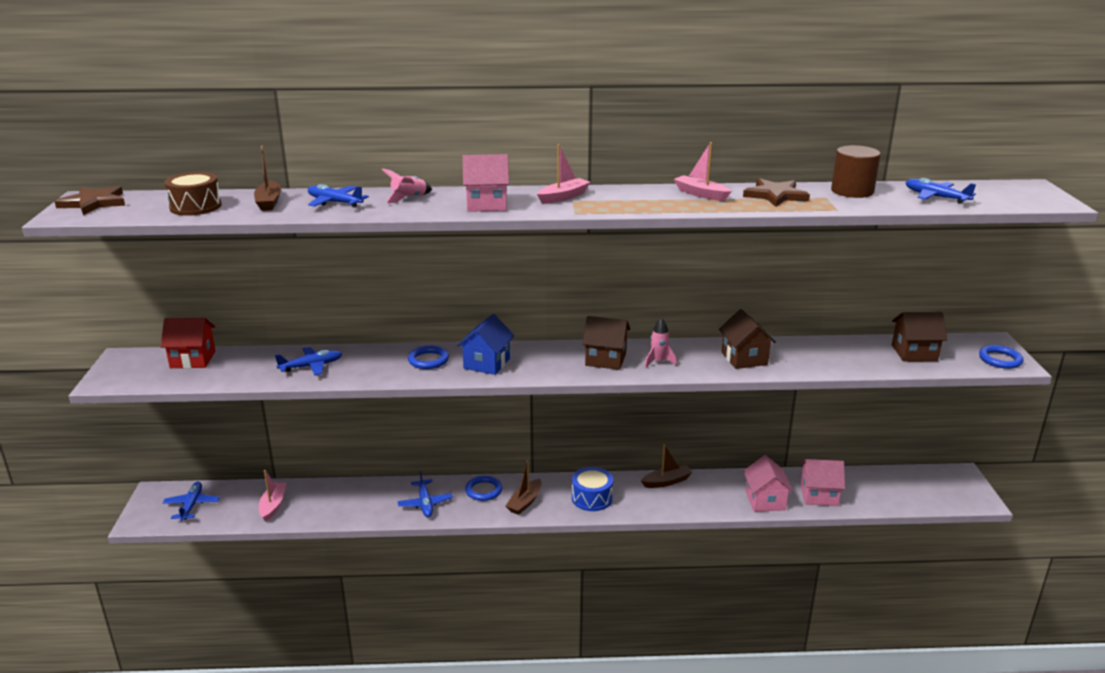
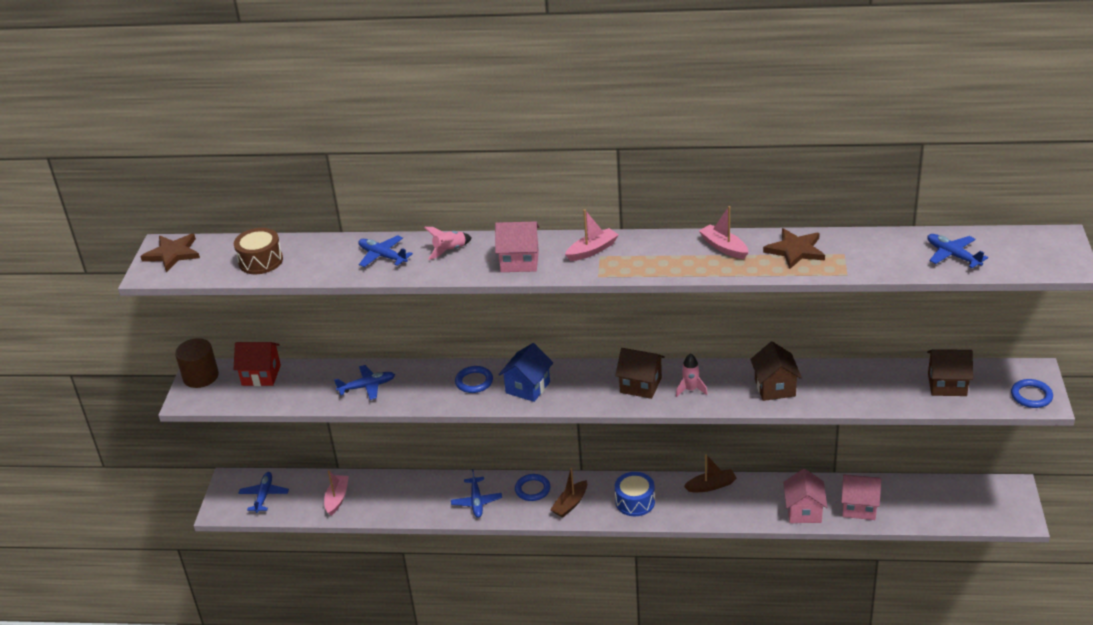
camera: 10 degrees right, 10 degrees up
(269, 202) = (324, 255): brown boat -> none
(852, 191) = (873, 244): brown cylinder -> brown cylinder (201, 376)

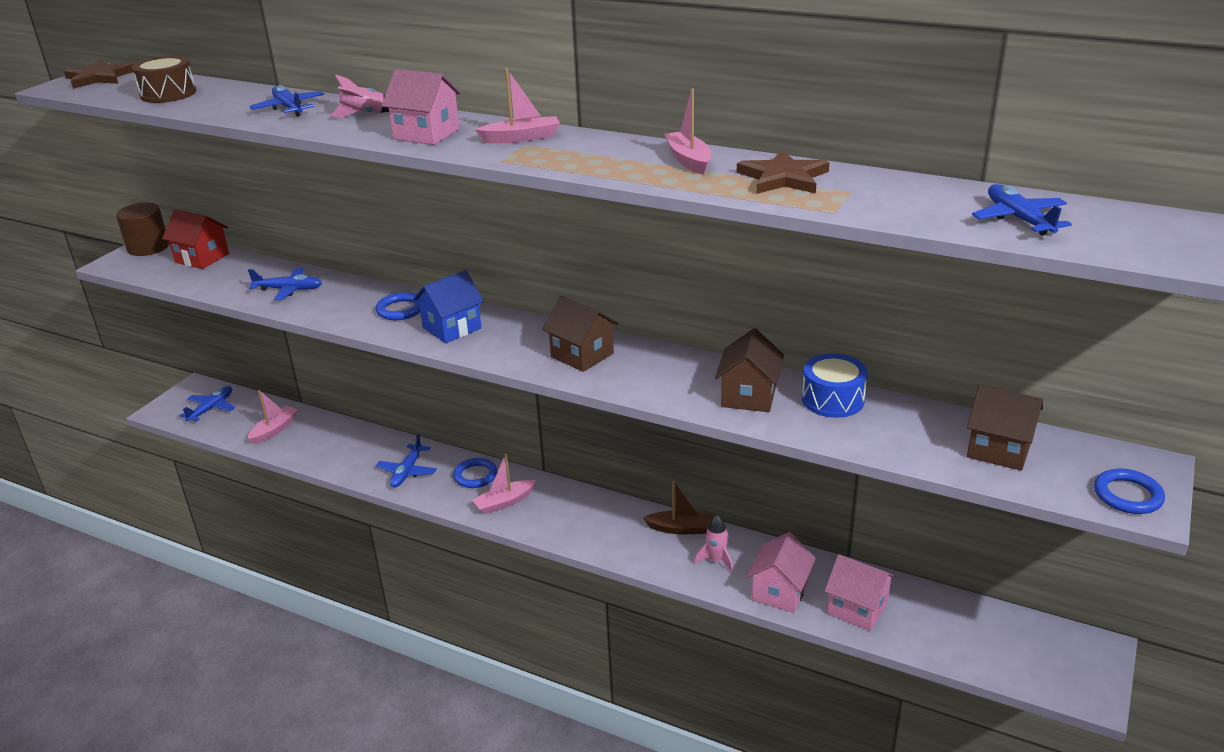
camera: 20 degrees right, 5 degrees down
(570, 504) = (504, 502): brown boat -> pink boat
(635, 502) = (578, 521): blue drum -> blue drum (832, 400)
(690, 390) = (638, 374): pink rocket -> pink rocket (716, 560)

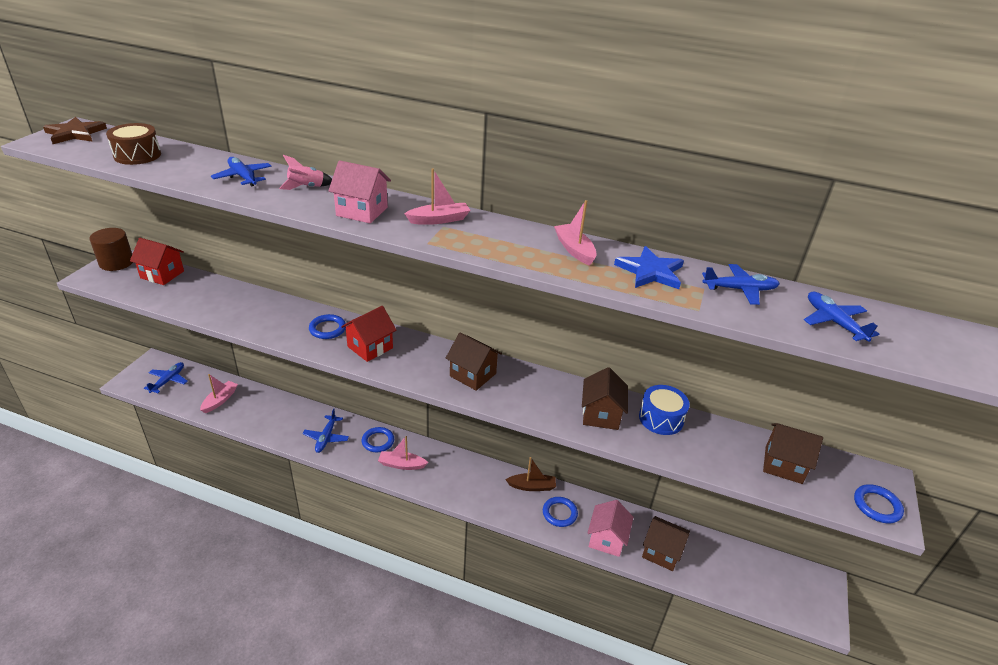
camera: 10 degrees left, 5 degrees up
(288, 290) = (236, 307): blue plane -> blue plane (739, 289)
(452, 328) = (370, 347): blue house -> red house
(504, 502) = (401, 464): pink boat -> pink boat turned 45 degrees clockwise
(716, 560) = (559, 513): pink rocket -> blue ring
(783, 178) = (650, 271): brown star -> blue star
(857, 608) = (661, 552): pink house -> brown house

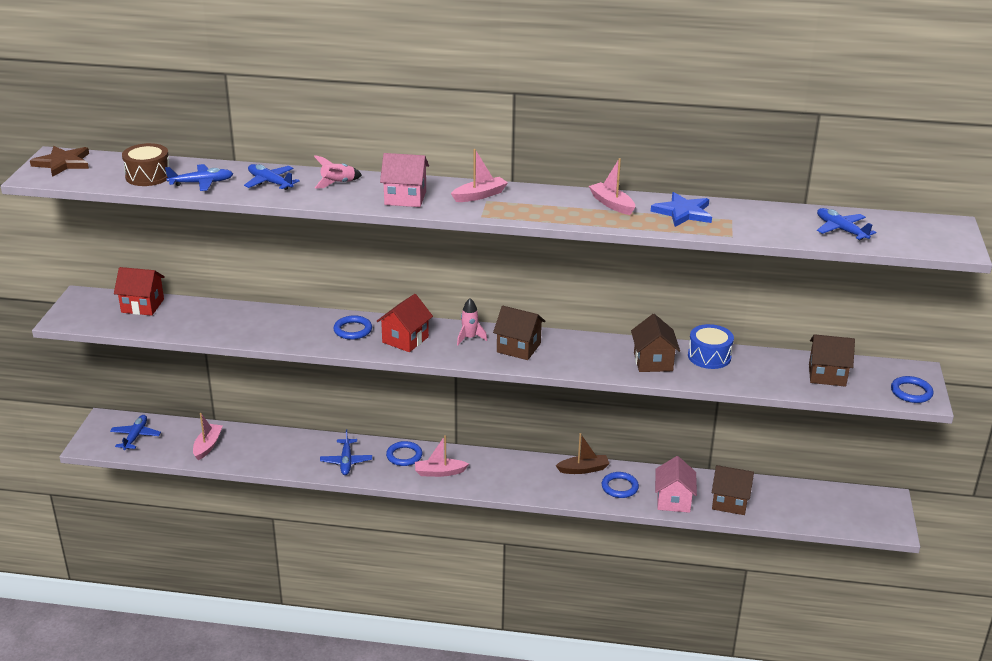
camera: 10 degrees left, 5 degrees down
(116, 262) = (82, 301): brown cylinder -> none
(431, 356) = (469, 338): none -> pink rocket
(739, 289) = (761, 216): blue plane -> blue plane (201, 183)

